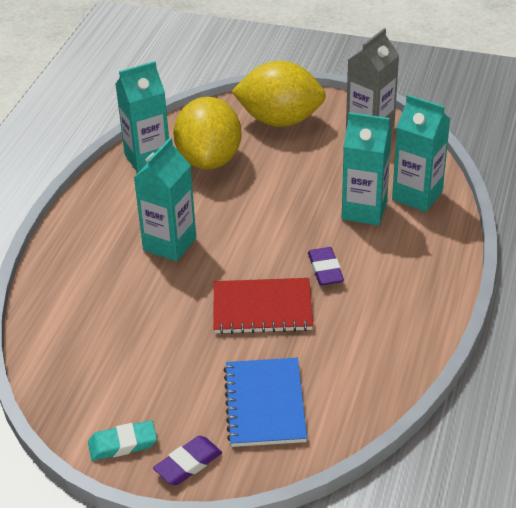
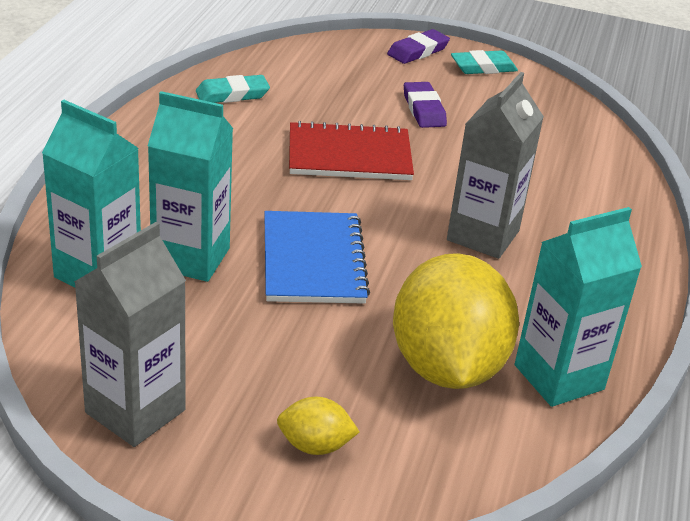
camera: 175 degrees right, 5 degrees down
(169, 244) = (483, 235): turquoise carton -> grey carton
(265, 404) = (346, 80): blue notebook -> blue notebook (313, 260)
(280, 120) = (315, 445): yellow lemon -> yellow lemon, size x0.43
(325, 269) = (265, 188): purple eraser -> purple eraser (424, 109)
(369, 370) = (232, 94): none -> turquoise eraser

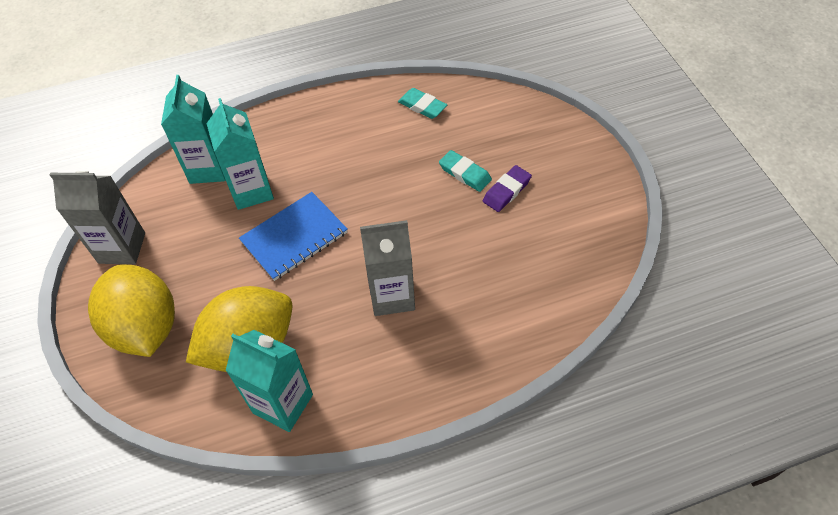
camera: 60 degrees right, 20 degrees up
(315, 445) = (146, 327): yellow lemon -> yellow lemon, size x2.34
(349, 155) = (414, 190): red notebook -> none
(418, 51) = (578, 147): purple eraser -> none
(483, 67) = (600, 188): turquoise eraser -> turquoise eraser (465, 173)

